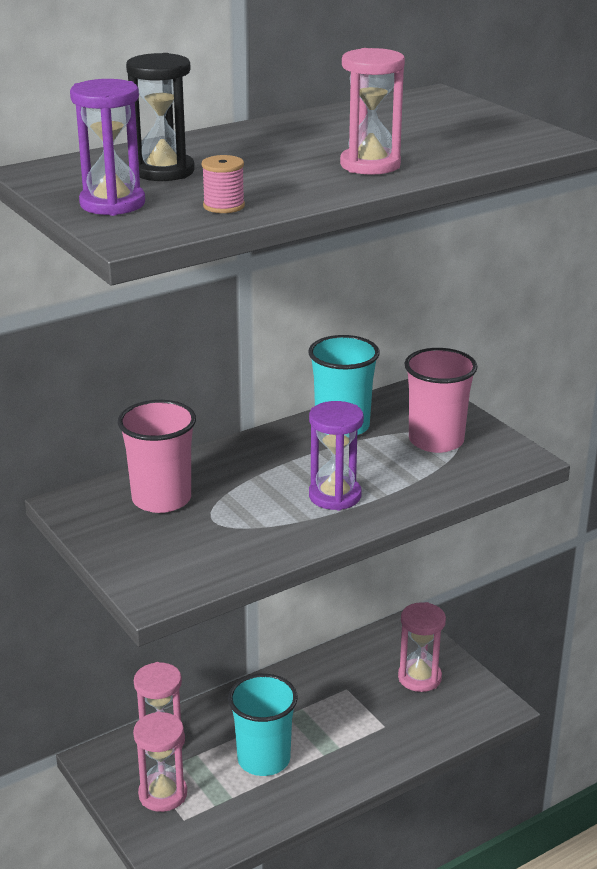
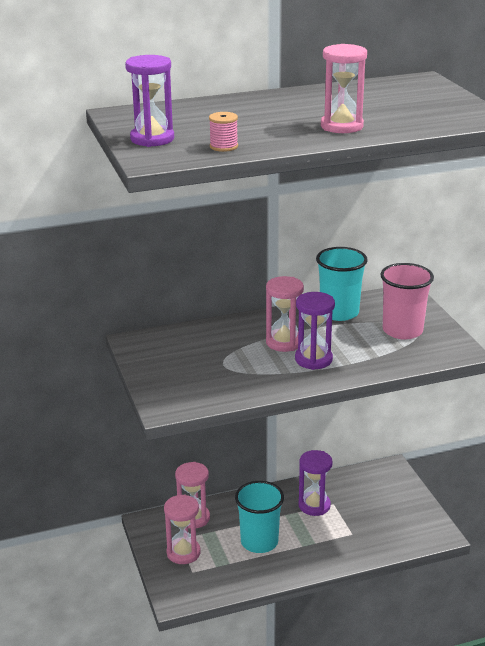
camera: 15 degrees right, 0 degrees up
(161, 499) = (194, 346): pink cup -> none
(163, 171) = (199, 120): black hourglass -> none
(322, 695) = (314, 505): none -> purple hourglass
(419, 678) = (389, 504): pink hourglass -> pink hourglass (284, 342)

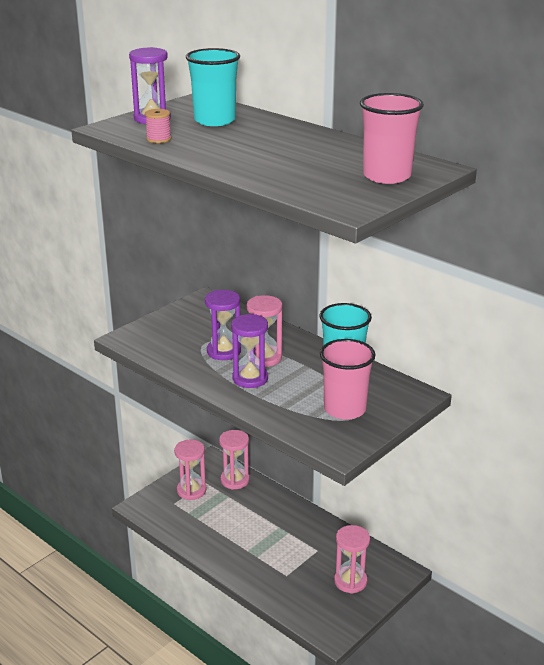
camera: 60 degrees right, 0 degrees up
(259, 542) = (234, 525): turquoise cup -> turquoise cup (214, 120)
(314, 505) = (305, 539): purple hourglass -> purple hourglass (223, 351)
(341, 126) = (253, 163): pink hourglass -> pink hourglass (350, 581)
(425, 95) = (387, 176): none -> pink cup

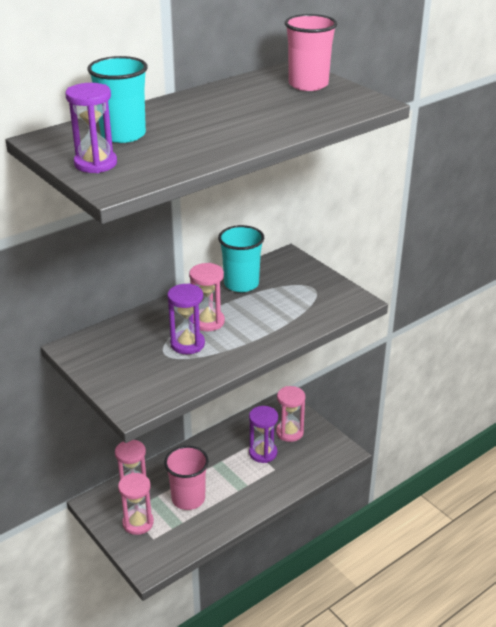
camera: 80 degrees left, 5 degrees up
(159, 139) = (169, 163): pink spool -> none
(250, 378) = (241, 333): purple hourglass -> purple hourglass (263, 453)
(345, 409) = (302, 291): pink cup -> pink cup (188, 498)

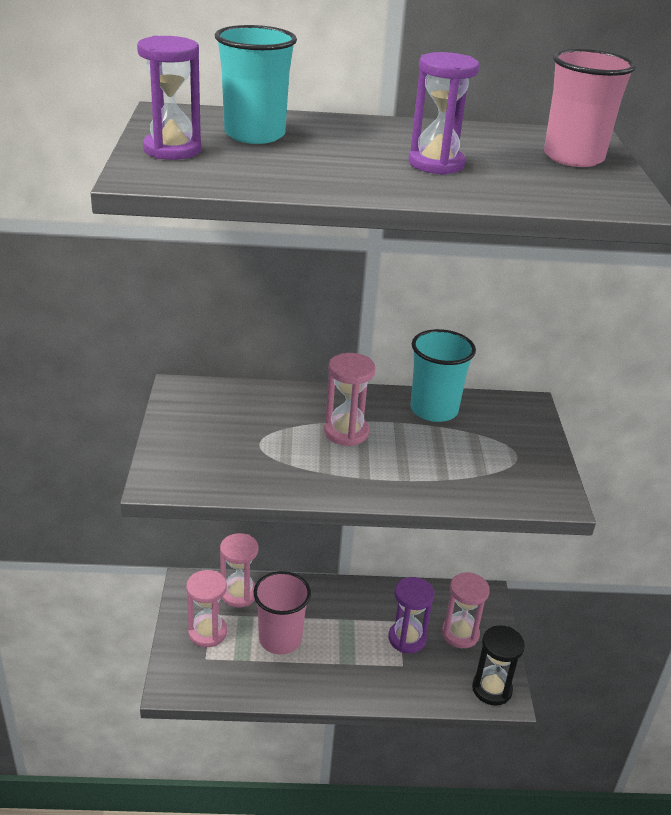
camera: 35 degrees right, 0 degrees up
(187, 344) = (295, 445): purple hourglass -> purple hourglass (436, 164)
(334, 452) = (492, 689): none -> black hourglass

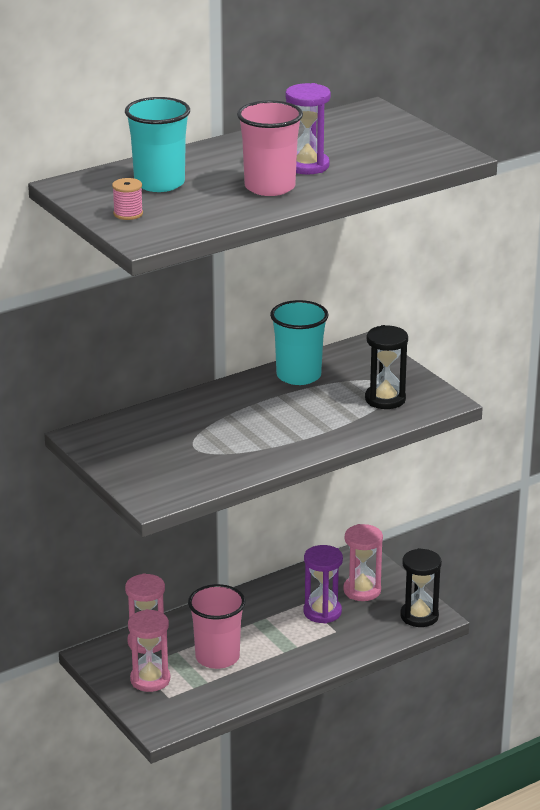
camera: 30 degrees left, 5 degrees down
(172, 150) = (128, 214): purple hourglass -> pink spool
(346, 432) = (251, 416): pink hourglass -> none
(495, 470) = (385, 399): none -> black hourglass
(573, 157) = (383, 131): pink cup -> pink cup (270, 187)

